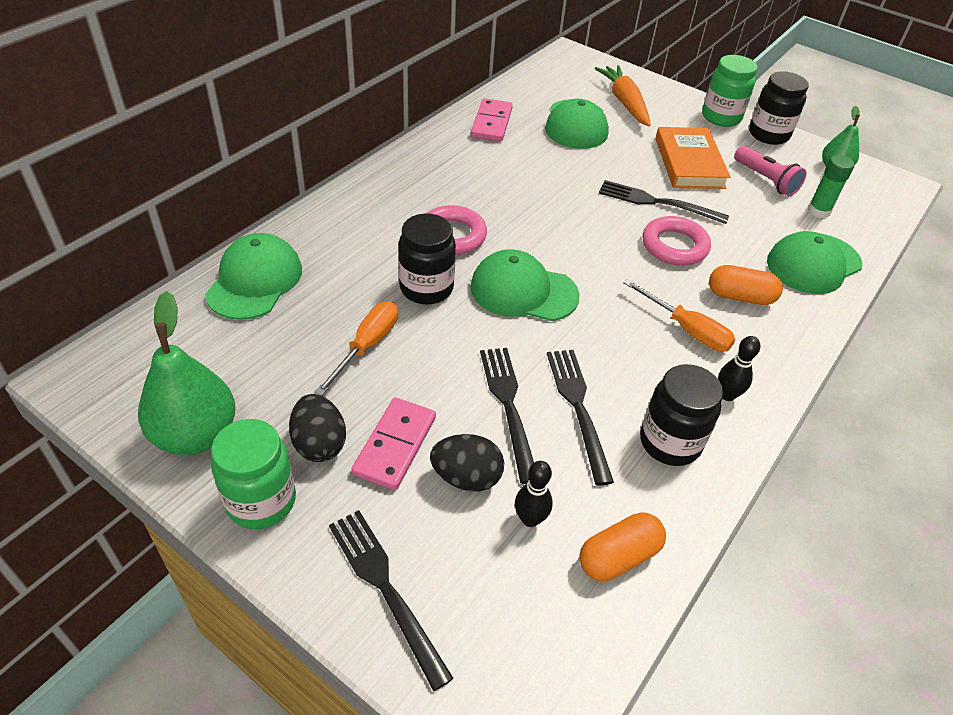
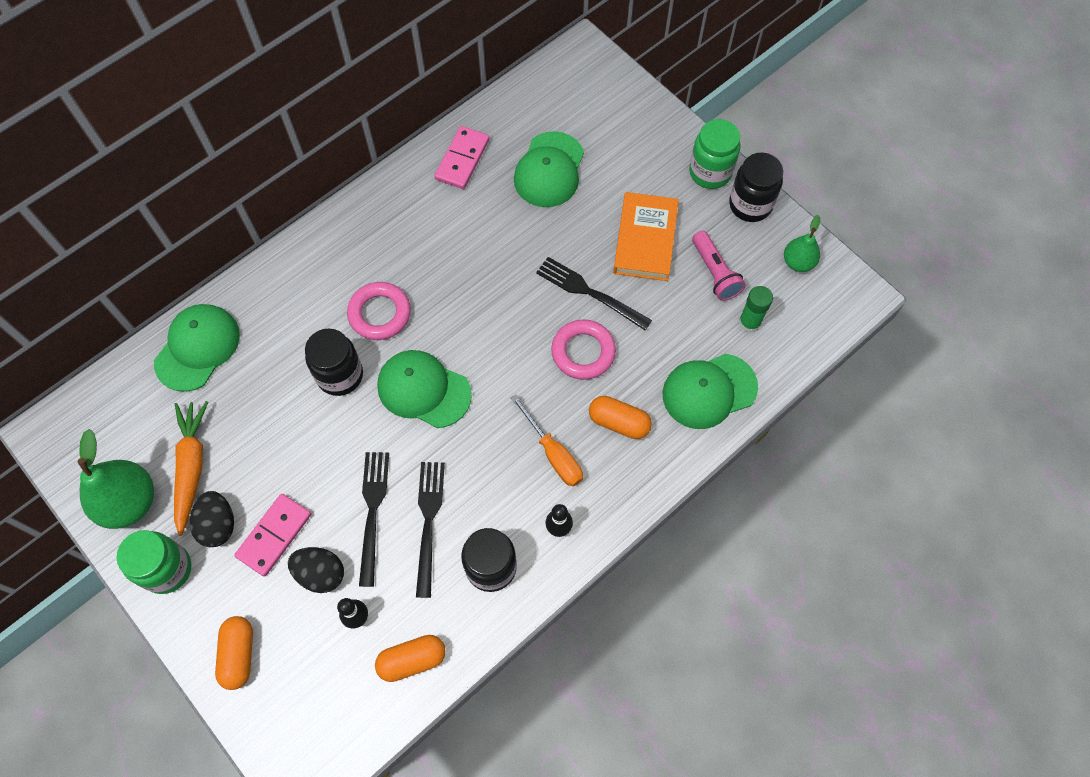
camera: 15 degrees right, 20 degrees up
(367, 346) = (275, 433): orange screwdriver -> none
(384, 588) = (239, 654): black fork -> orange capsule
(624, 102) = (613, 139): orange carrot -> orange carrot (191, 467)

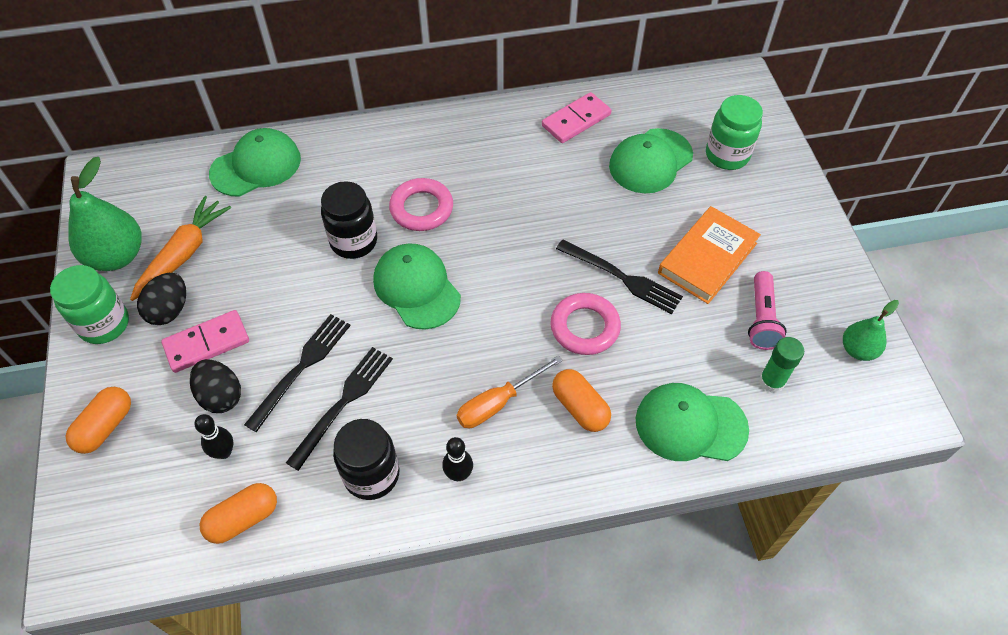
camera: 30 degrees right, 10 degrees down
(412, 660) = (243, 519): orange capsule -> orange capsule turned 45 degrees counterclockwise
(553, 453) = (498, 403): orange screwdriver -> orange screwdriver turned 60 degrees clockwise
(588, 292) = (623, 278): black fork -> black fork turned 150 degrees clockwise
(710, 172) = (809, 229): green jar -> green jar (727, 155)
(750, 205) = (835, 275): black jar -> none

